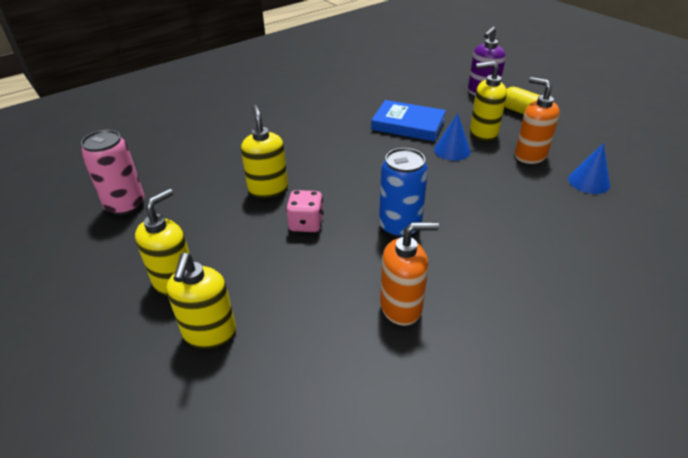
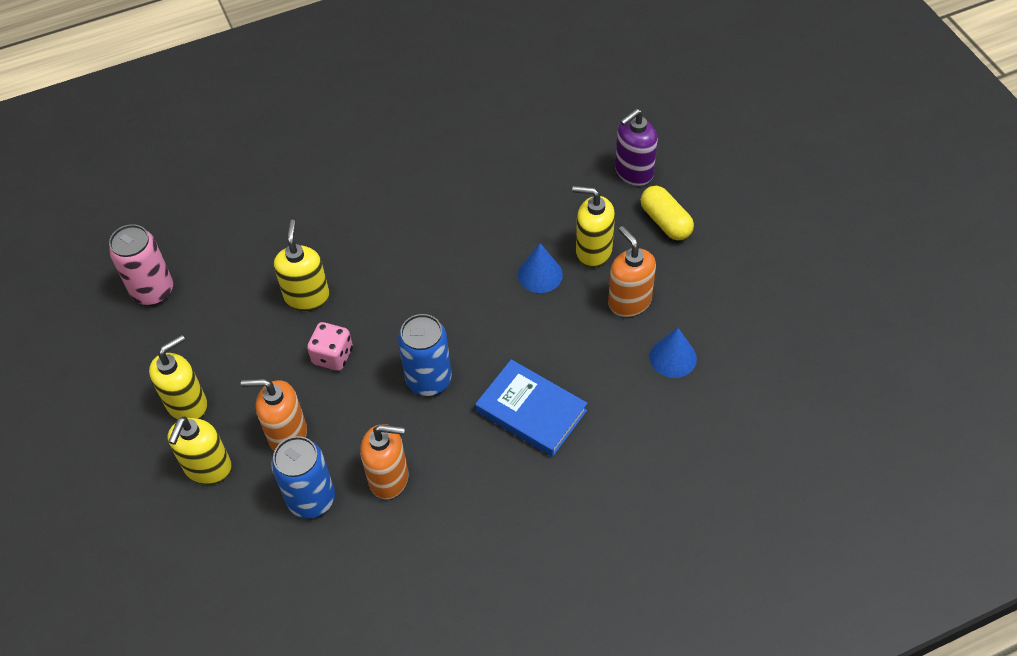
camera: 15 degrees right, 15 degrees up
(284, 289) = (287, 434): none -> orange soap dispenser
(330, 340) = (311, 499): none -> blue can
(408, 125) = (507, 218): blue book -> blue book (531, 411)

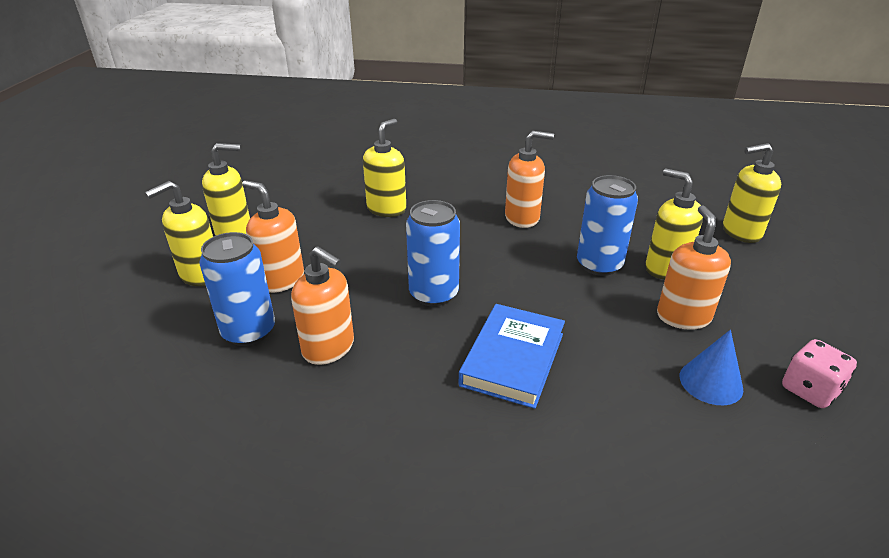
camera: 30 degrees right, 20 degrees down
(153, 291) = (287, 170): pink can -> none
(333, 356) = (369, 248): pink dice -> pink dice (810, 390)
(442, 245) = (522, 218): none -> orange soap dispenser
(531, 411) = (512, 359): blue book -> blue book turned 45 degrees clockwise
(540, 274) = (599, 265): blue cone -> blue can
(633, 172) = (741, 232): purple soap dispenser -> yellow soap dispenser
(665, 222) = (758, 274): yellow capsule -> none

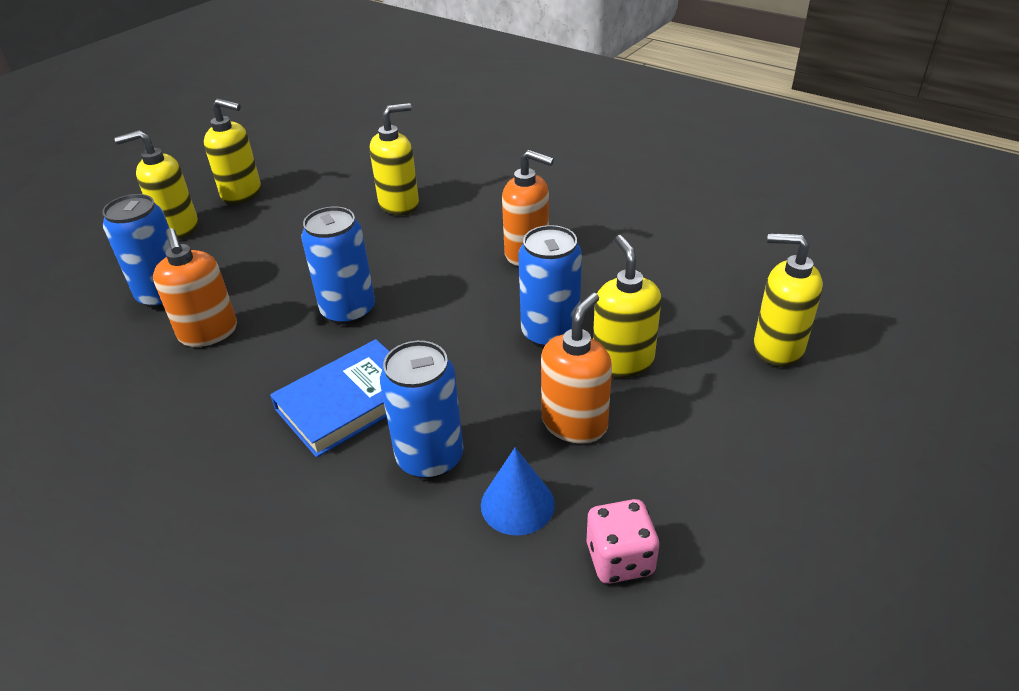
camera: 30 degrees right, 5 degrees up
(281, 280) = (234, 253): orange soap dispenser -> none
(617, 375) = (430, 457): none -> blue can

